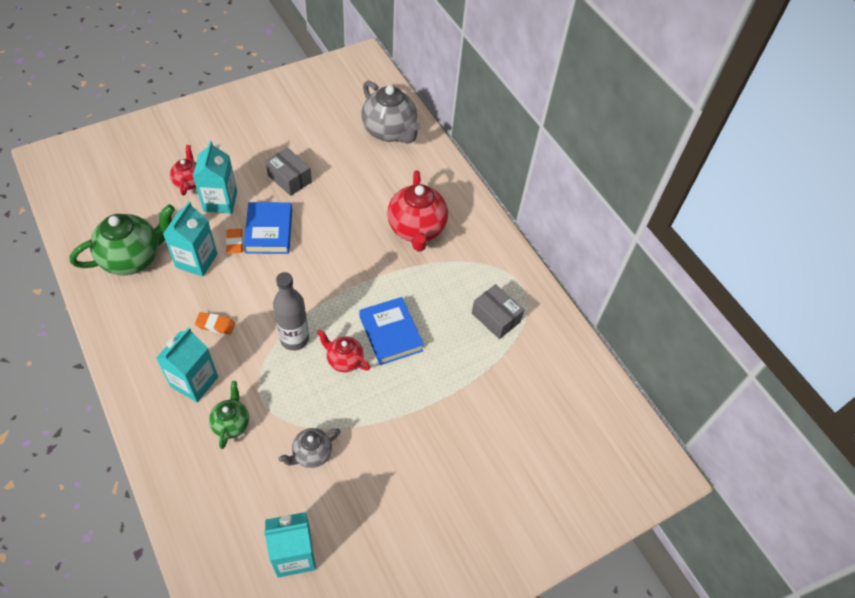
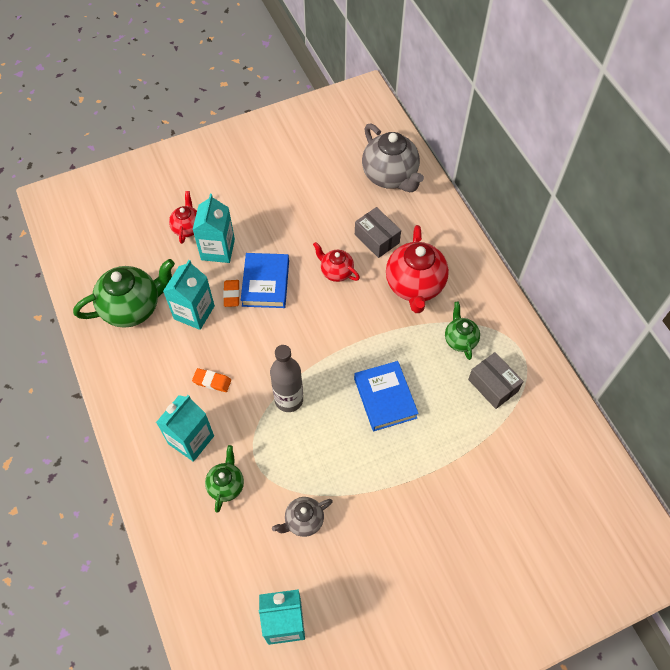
camera: 10 degrees right, 5 degrees up
(289, 178) = (287, 226): grey box -> grey box (377, 239)
(344, 360) = (338, 424): red teapot -> red teapot (336, 272)
(462, 277) = (460, 340): none -> green teapot

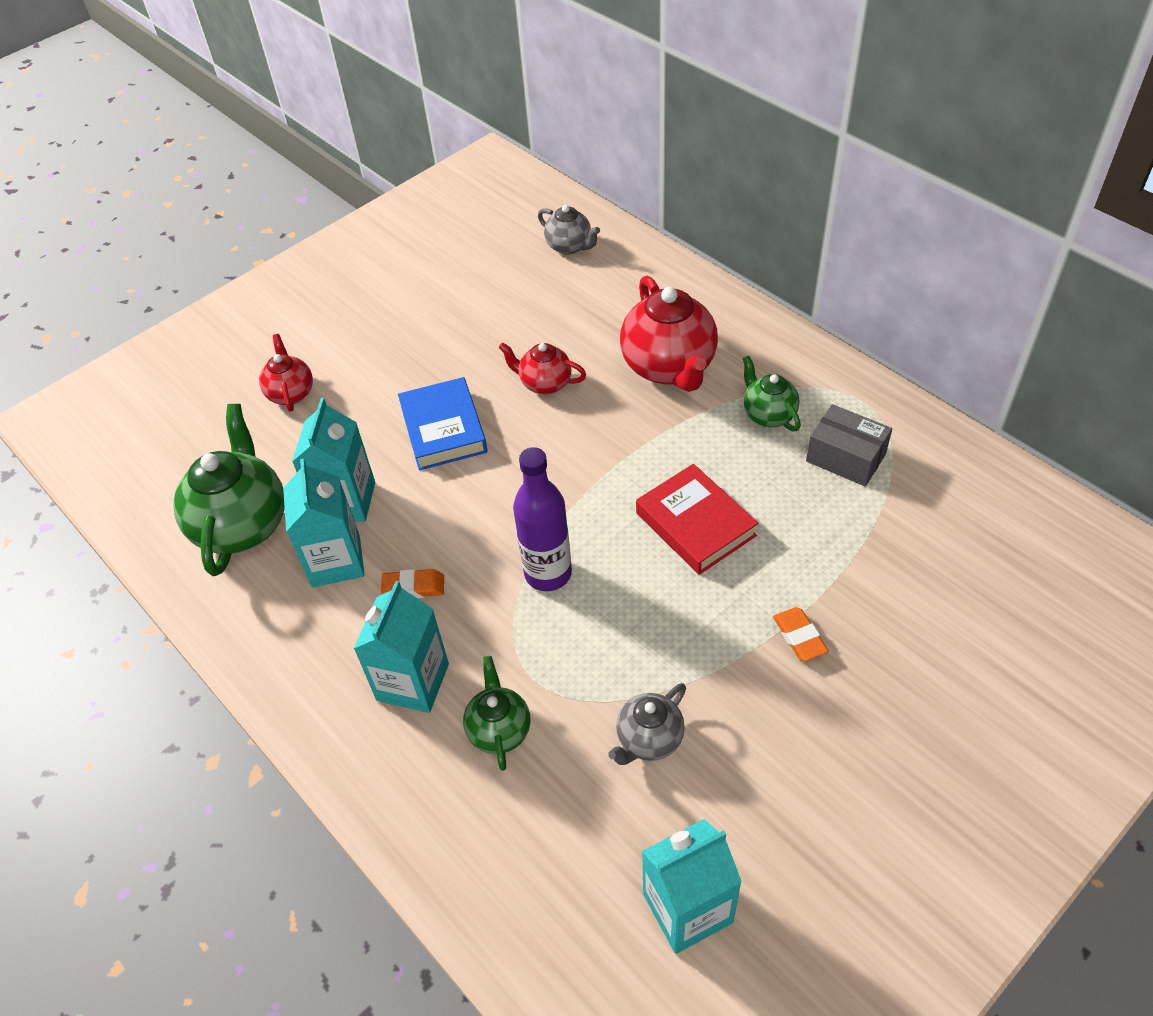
camera: 15 degrees left, 10 degrees down
(132, 308) = (242, 525): green teapot -> green teapot turned 45 degrees counterclockwise
(218, 249) = (350, 407): turquoise carton -> turquoise carton (336, 561)
(231, 294) = (396, 460): orange eraser -> orange eraser (799, 637)
(289, 400) = (548, 573): grey bottle -> purple bottle
(377, 239) = (586, 325): grey box -> none
(385, 398) = (695, 524): blue book -> red book
(390, 176) = (569, 246): grey teapot -> grey teapot, size x0.54

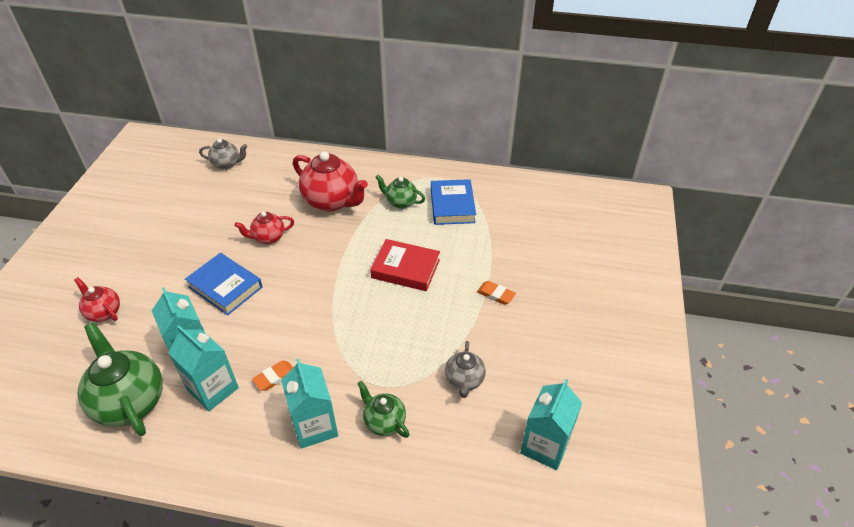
camera: 40 degrees left, 5 degrees down
(548, 573) = (347, 330): purple bottle -> none
(845, 457) = (452, 205): grey box -> blue book

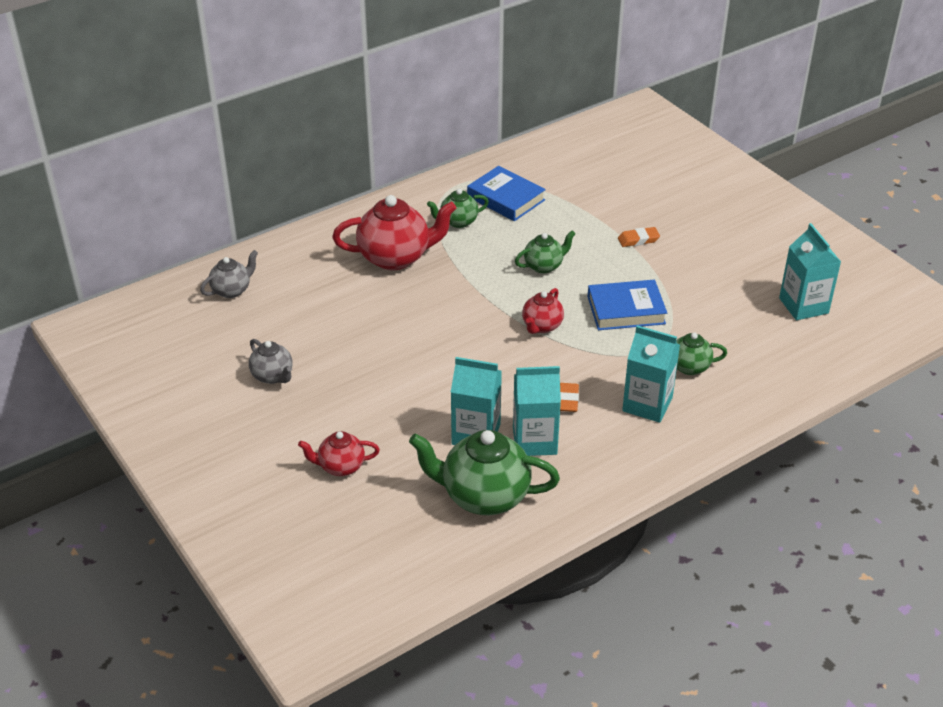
camera: 45 degrees left, 5 degrees down
(225, 287) = (417, 376): blue book -> blue book (626, 310)
(268, 238) = (388, 319): red teapot -> red teapot (542, 326)
(405, 268) = (544, 266): red book -> green teapot
(464, 380) = (701, 306): grey teapot -> grey teapot (273, 376)

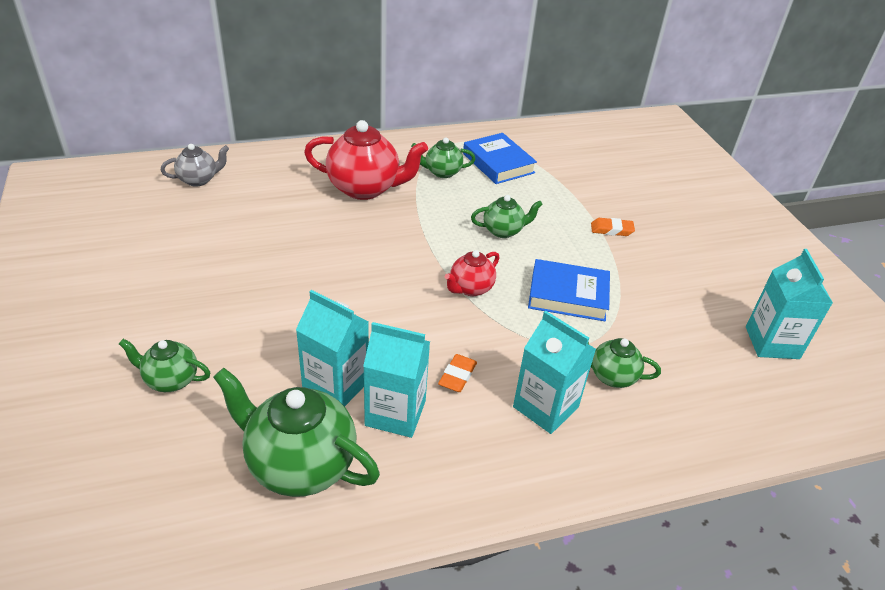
camera: 15 degrees right, 0 degrees up
(273, 376) = (175, 266): grey teapot -> none
(341, 467) = (171, 380): red teapot -> green teapot

